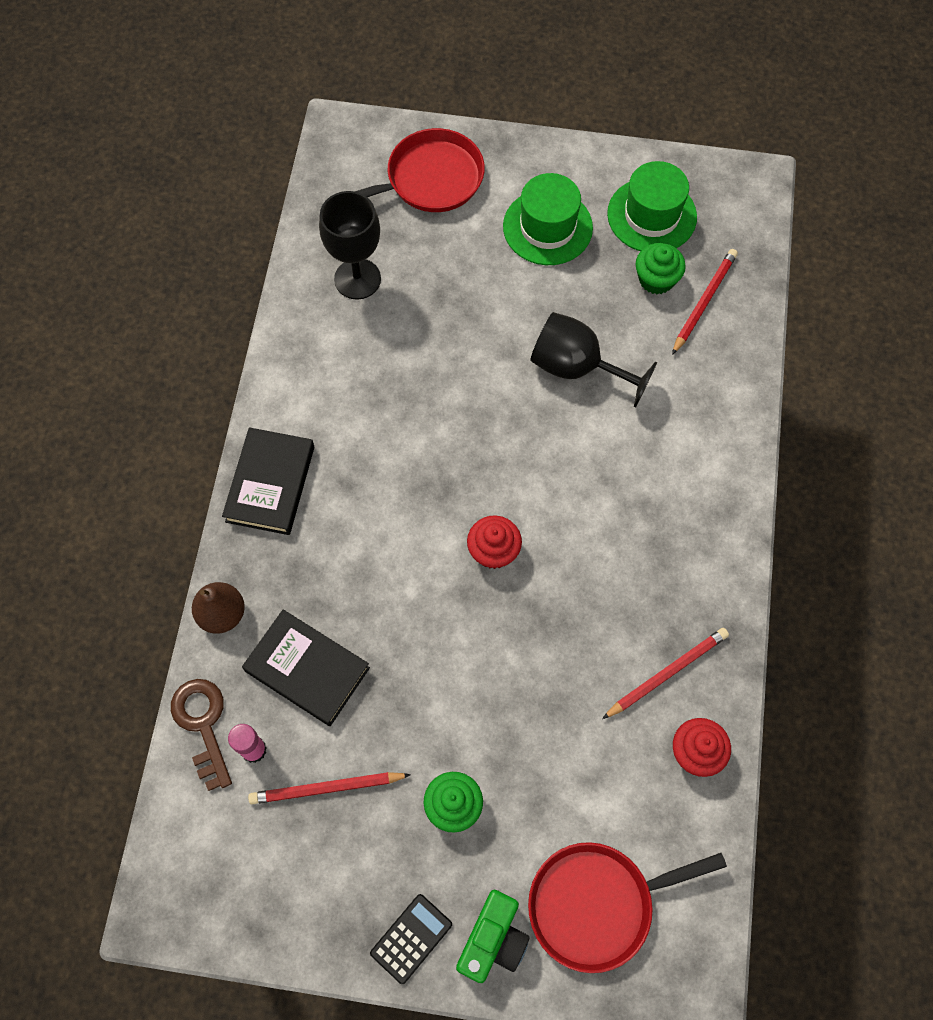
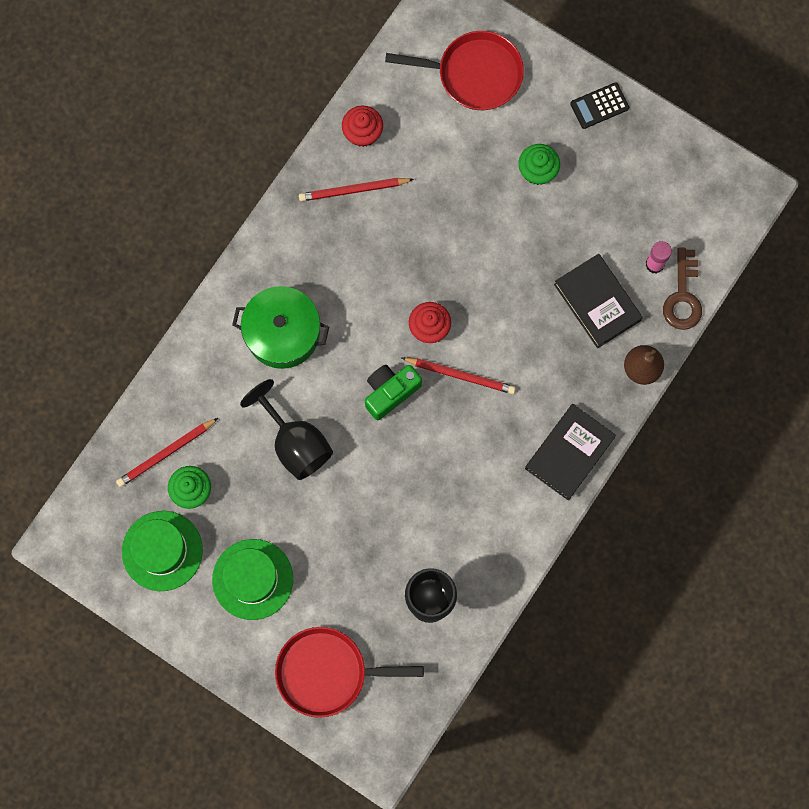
camera: 155 degrees left, 10 degrees up
(327, 788) = (615, 218): red pencil -> red pencil (460, 375)
(493, 940) = (549, 83): green camera -> green camera (390, 392)
(655, 472) = (282, 333): none -> green pot

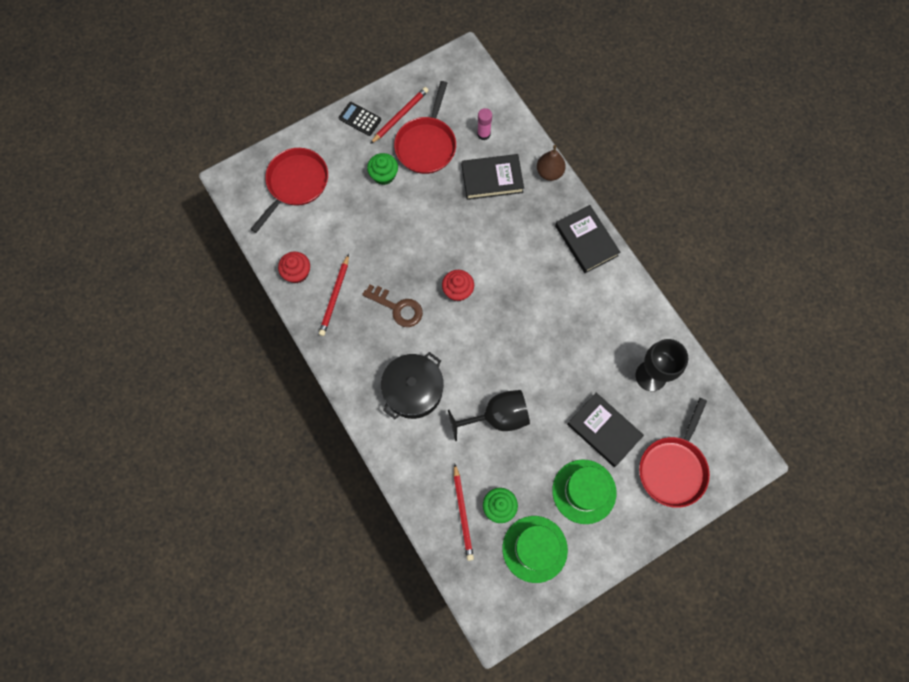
camera: 65 degrees left, 5 degrees down
(282, 333) = (413, 390): green pot -> black pot
(335, 573) = (604, 430): none -> black book
(390, 392) = (491, 336): green camera -> none
(460, 375) = (501, 286): red pencil -> red pencil (400, 116)
(599, 106) = (360, 119): black calculator -> black calculator turned 120 degrees clockwise
(604, 202) = (426, 145): none -> red pan
(683, 296) = (513, 127): brown key -> brown key (397, 308)

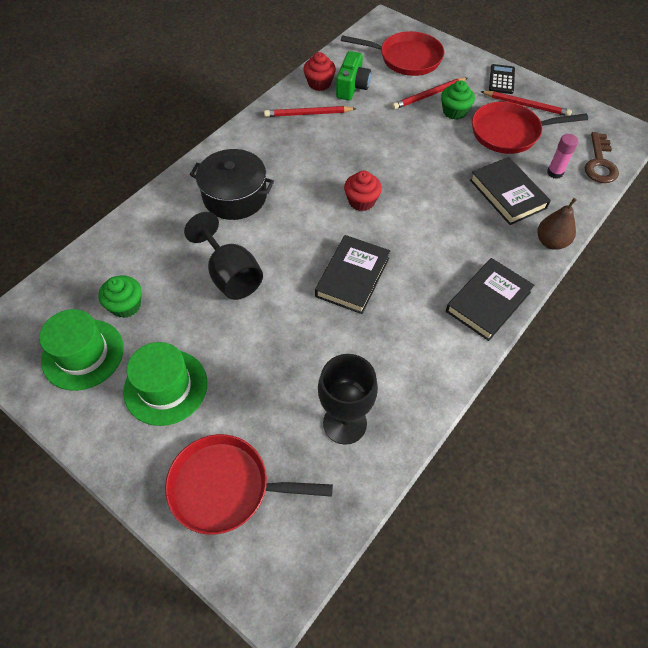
camera: 70 degrees right, 15 degrees down
(315, 246) = (352, 87): none -> green camera
(397, 308) = (318, 160): brown key -> brown key (599, 163)
(462, 513) = (111, 274): red pencil -> red pencil (429, 95)
(604, 430) = (250, 387): black book -> black book (352, 277)

